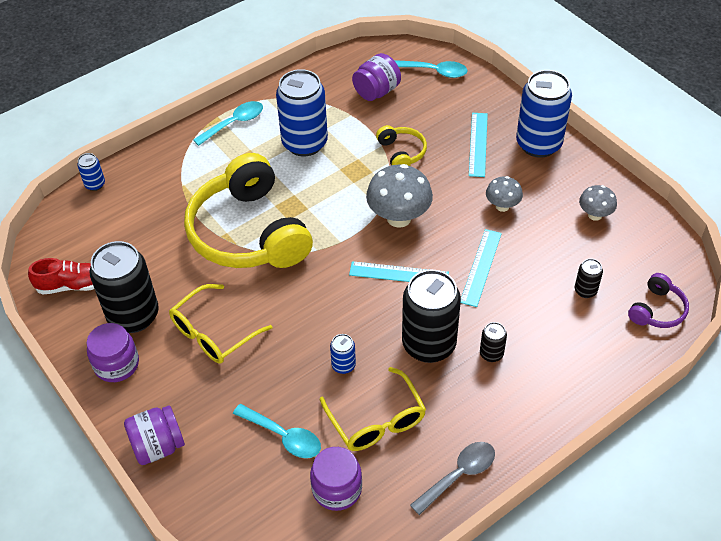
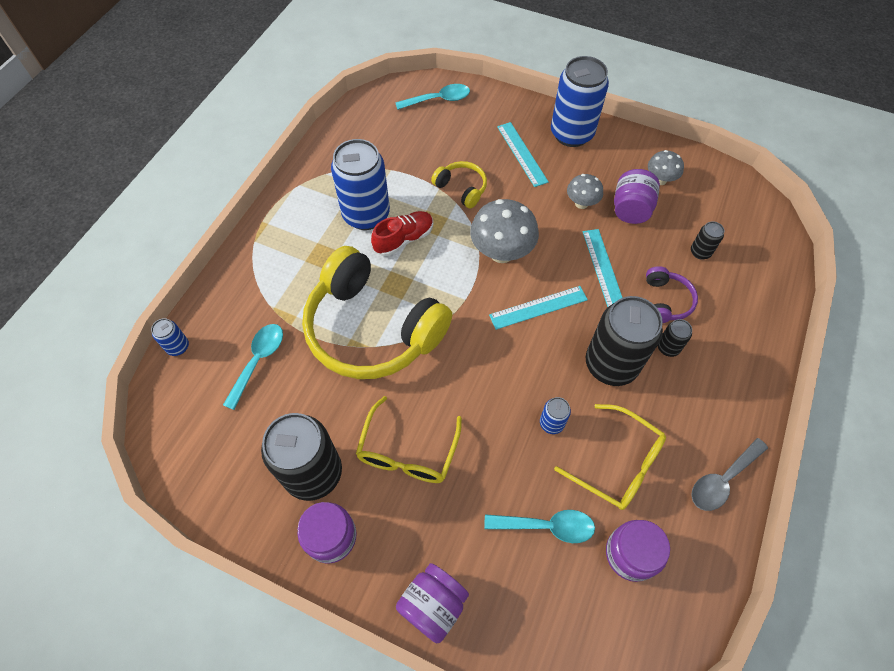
camera: 30 degrees left, 10 degrees up
(72, 285) = (224, 471): red shoe -> red shoe (404, 239)
(234, 123) = (283, 222): turquoise spoon -> turquoise spoon (258, 361)
(376, 91) = (399, 138): purple jar -> purple jar (630, 209)
(459, 475) = (722, 480): grey spoon -> grey spoon turned 150 degrees counterclockwise
(657, 310) = (765, 244): purple headphones -> purple headphones (665, 301)

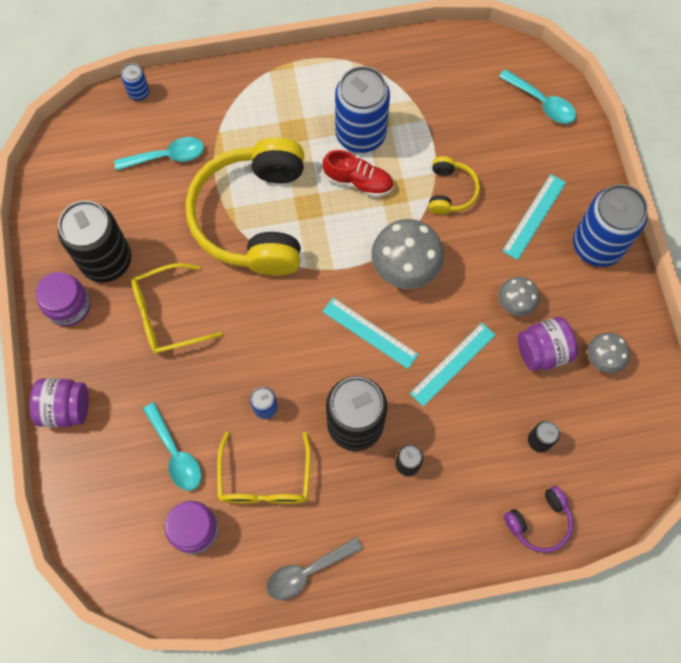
camera: 55 degrees right, 10 degrees up
(665, 301) = (457, 437): purple headphones -> purple headphones (539, 522)
(722, 480) = (307, 572): grey spoon -> grey spoon turned 45 degrees counterclockwise

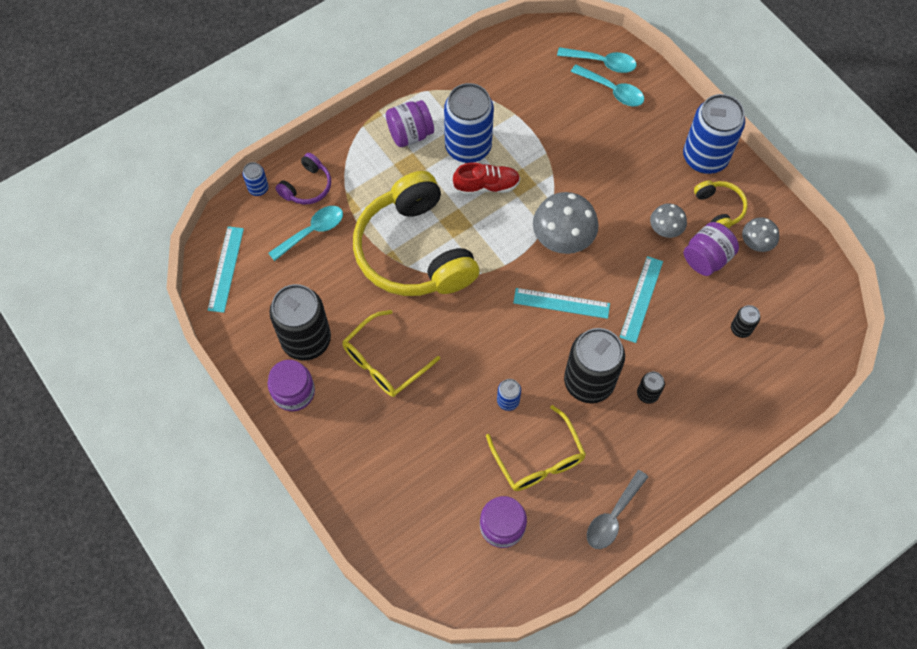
camera: 25 degrees left, 5 degrees down
(66, 408) = (337, 477): purple jar -> purple jar (410, 134)
(176, 453) = (453, 472): turquoise spoon -> turquoise spoon (612, 90)
(450, 191) = (566, 162): yellow headphones -> yellow headphones (719, 209)
(534, 216) = (644, 155): turquoise ruler -> turquoise ruler (226, 269)
(539, 522) = (774, 392): purple headphones -> purple headphones (307, 186)

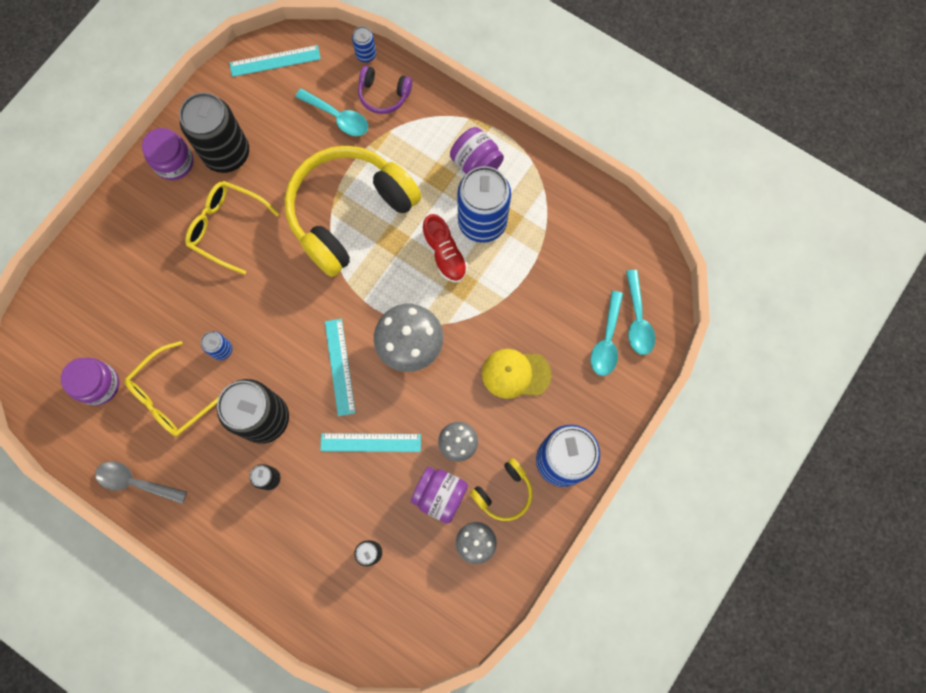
camera: 70 degrees right, 10 degrees up
(617, 166) = (515, 374): none -> yellow cap

